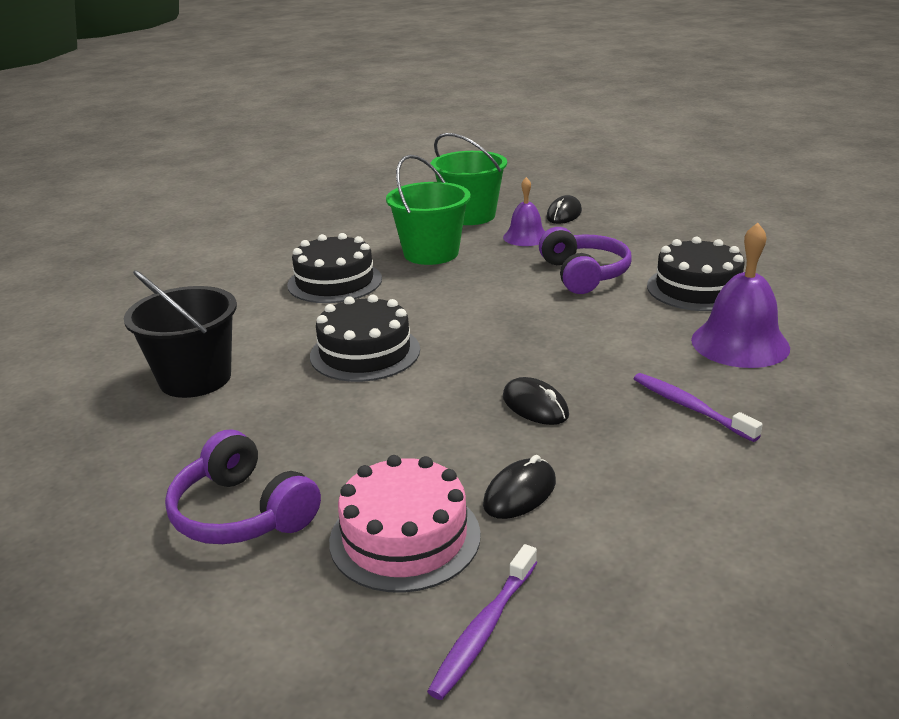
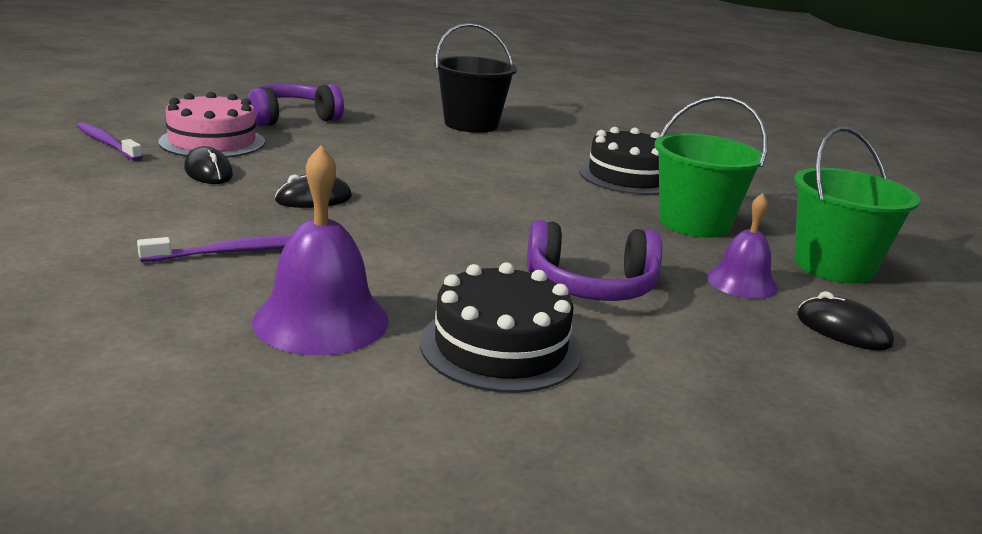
camera: 100 degrees right, 5 degrees down
(365, 352) = (468, 166): black cake -> none

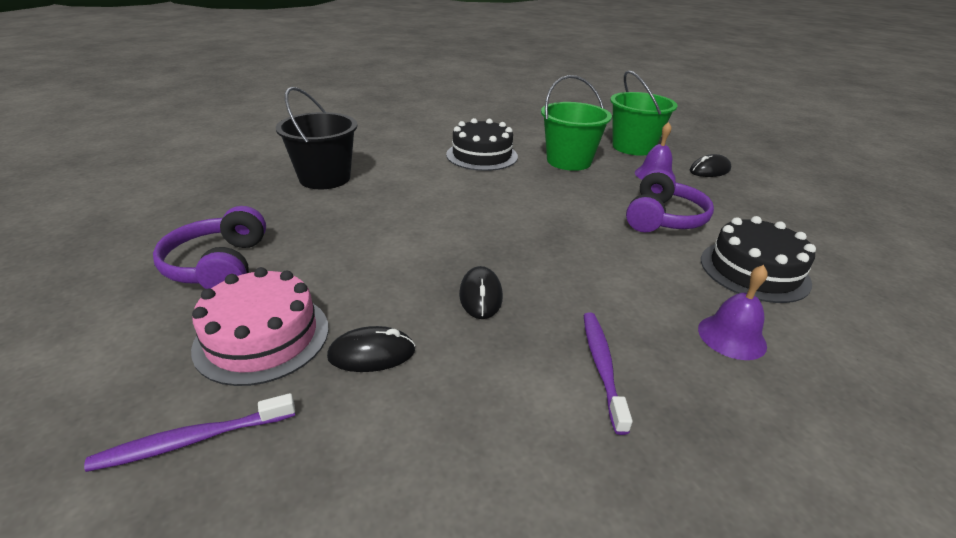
camera: 65 degrees left, 10 degrees up
(321, 320) = (731, 336): purple bell -> purple bell, size x0.63

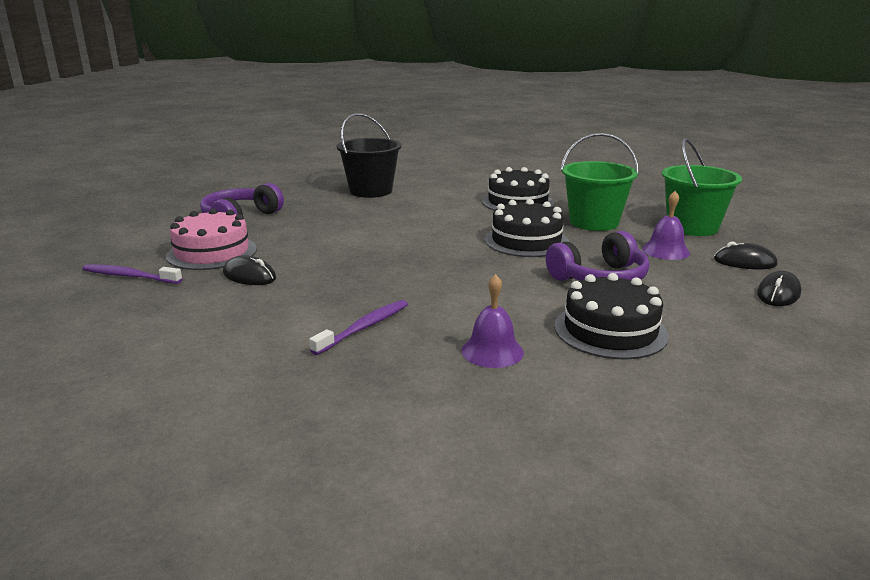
camera: 40 degrees right, 10 degrees down
(480, 296) = (356, 273): black mouse -> black mouse (778, 294)
(555, 197) = (526, 241): none -> black cake

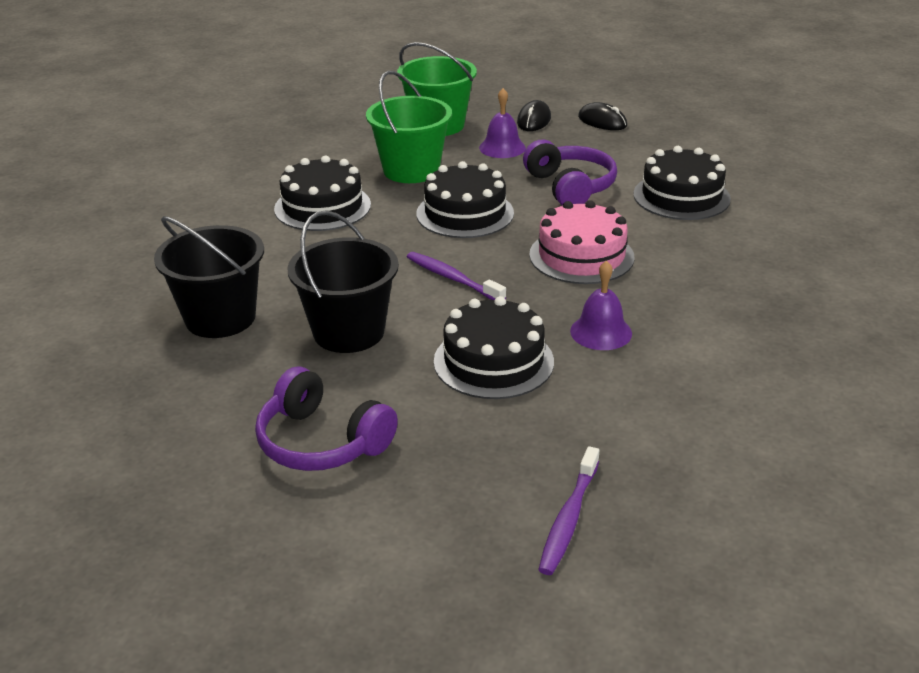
camera: 85 degrees left, 10 degrees up
(212, 252) = (477, 450): pink cake -> pink cake (581, 256)
(249, 276) = (567, 404): black mouse -> none
(309, 254) = (493, 361): none -> black cake
(352, 217) = (349, 332): none -> black bucket
(364, 327) = (697, 315): purple toothbrush -> purple toothbrush (452, 278)
(492, 351) = (730, 250): purple bell -> purple bell (601, 332)

